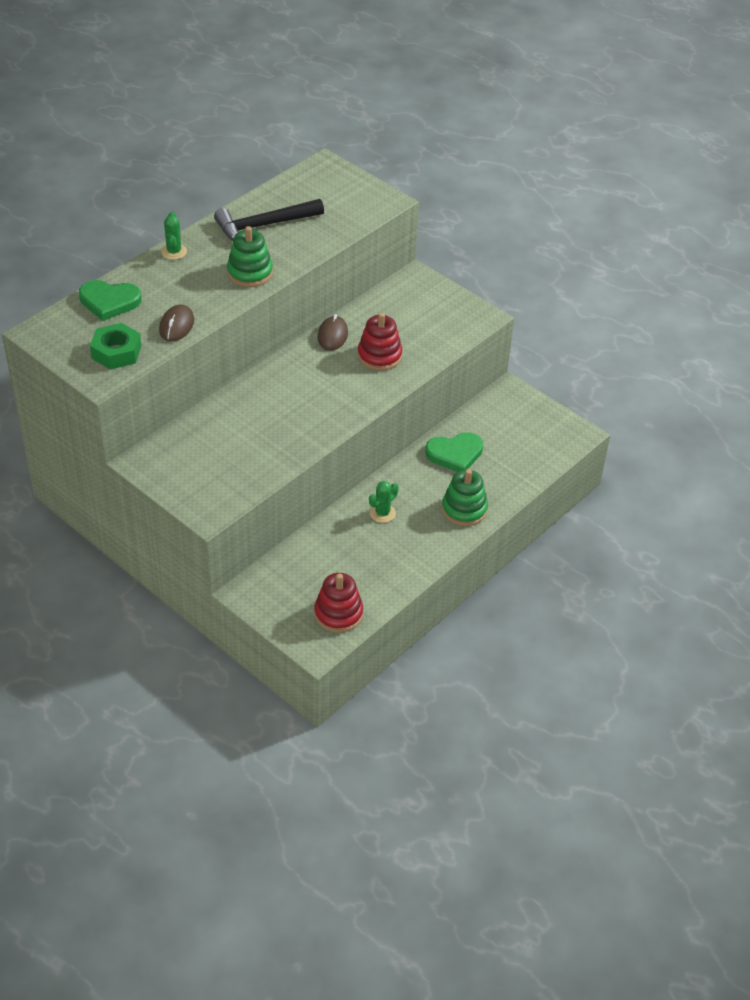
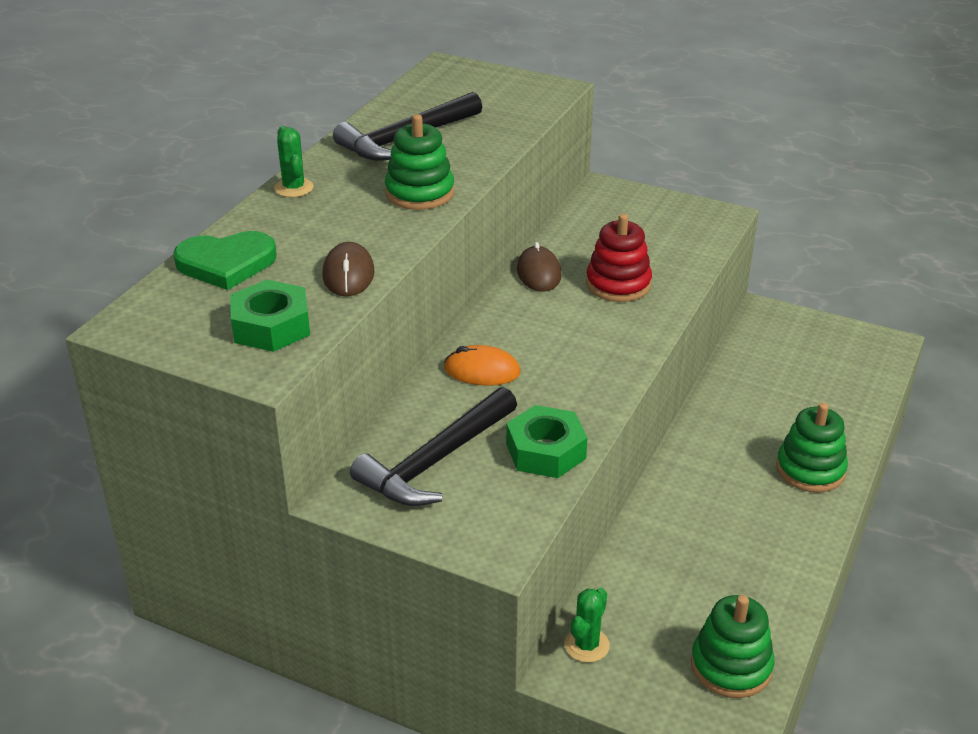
camera: 15 degrees left, 10 degrees down
(201, 451) = (436, 461): none -> black hammer
(258, 399) = (482, 371): none -> orange mouse
(268, 461) = (545, 451): none -> green nut
(338, 613) = (731, 666): red stacking toy -> green stacking toy
(382, 513) = (703, 502): green cactus -> green cactus (586, 645)
(455, 454) = (749, 402): green heart -> none

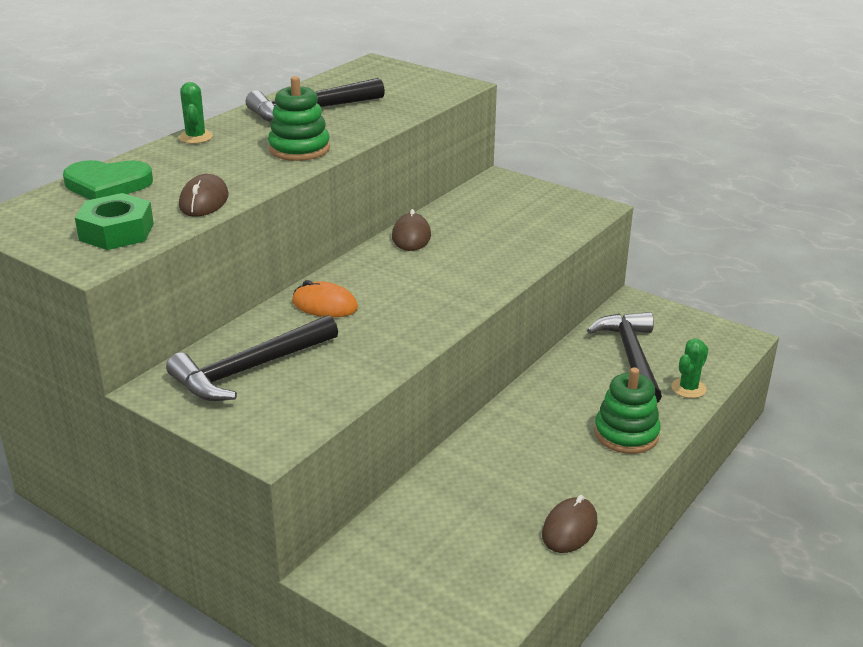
camera: 10 degrees right, 5 degrees down
(545, 451) = (350, 372): green nut -> none
(586, 645) = (358, 553): green cactus -> green cactus (688, 388)
(618, 284) = (478, 251): red stacking toy -> none
(731, 666) = (485, 589): green stacking toy -> none
(785, 379) = (631, 358): none -> black hammer
(791, 586) = (569, 528): none -> brown mouse

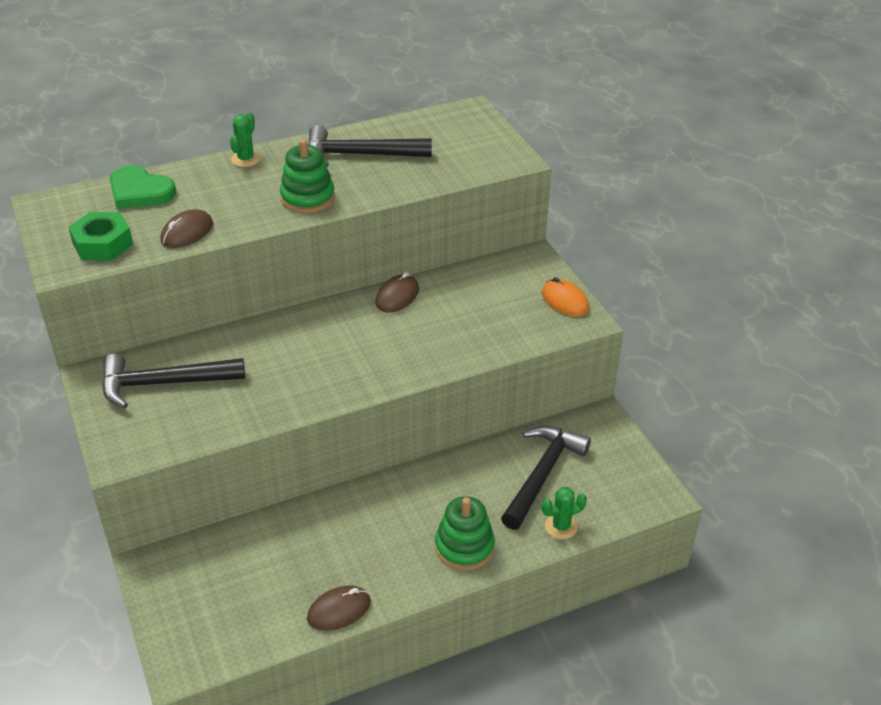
camera: 30 degrees right, 10 degrees up
(324, 305) = (268, 343): orange mouse -> orange mouse (564, 301)

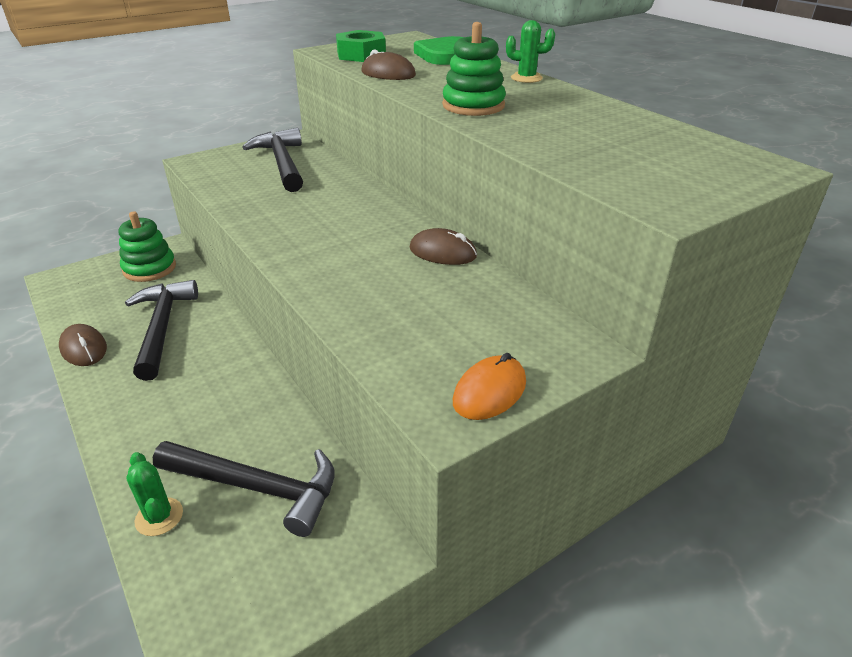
camera: 80 degrees right, 5 degrees down
(360, 155) = (582, 118): black hammer -> black hammer (162, 328)
(464, 547) = (144, 425): green stacking toy -> green stacking toy (149, 268)

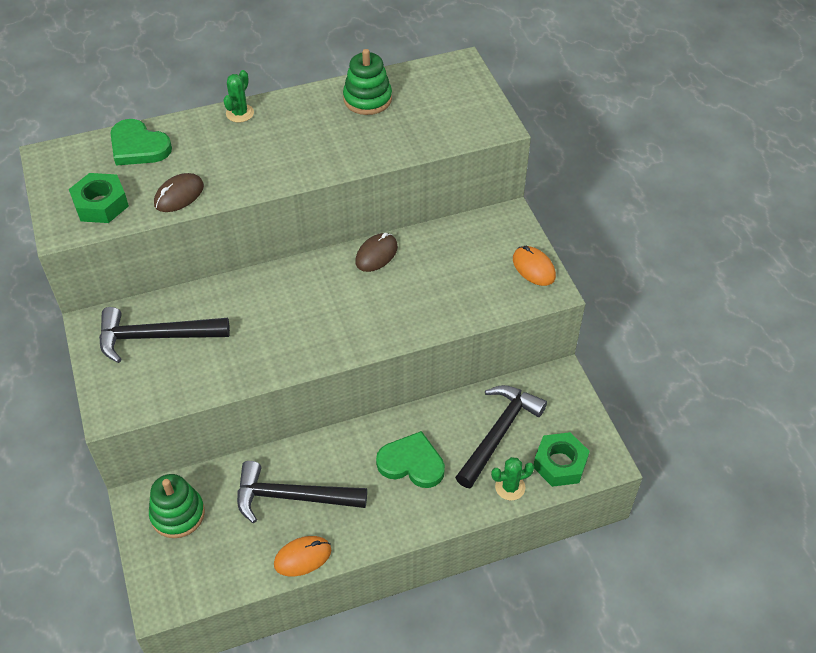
camera: 75 degrees left, 15 degrees up
(84, 348) = (302, 557): brown mouse -> orange mouse
(200, 577) = (560, 464): none -> green nut
(204, 408) = (411, 463): none -> green heart
(473, 105) = (294, 161): green stacking toy -> green stacking toy (367, 99)

